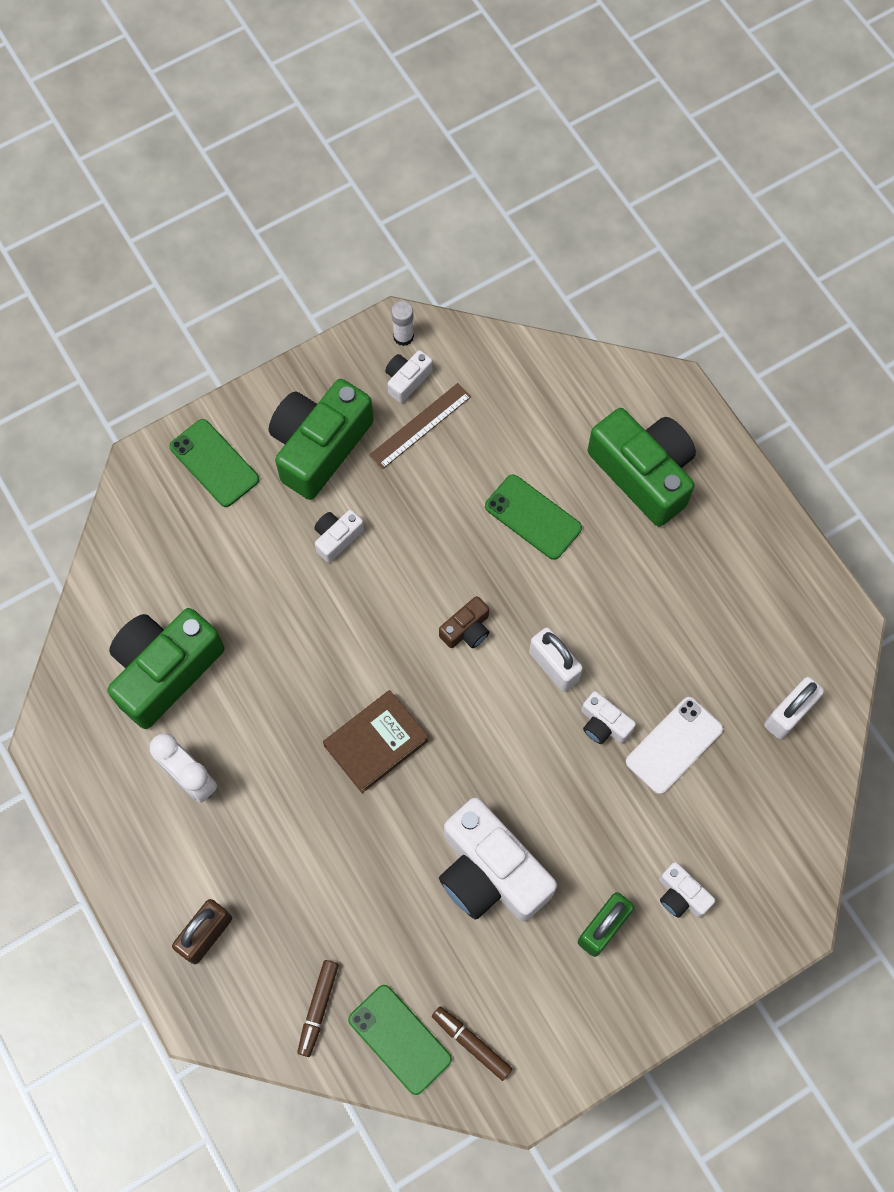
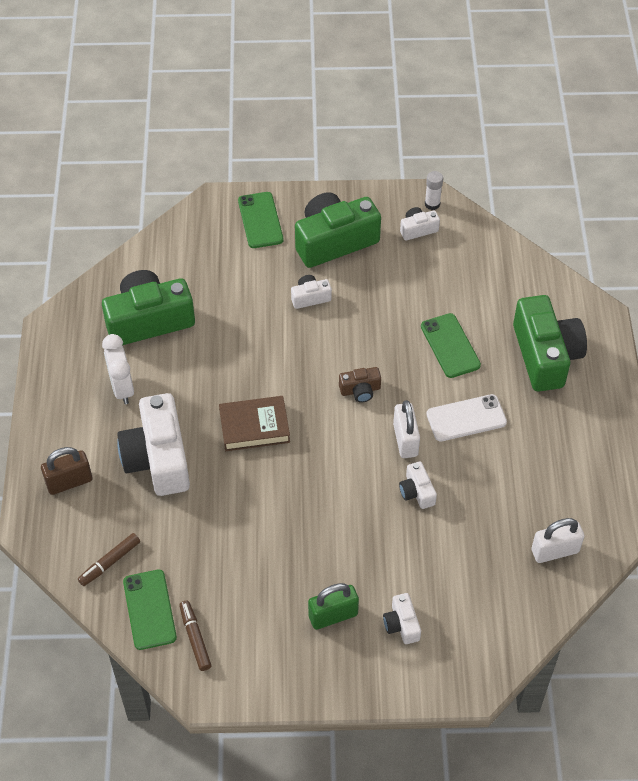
camera: 30 degrees right, 15 degrees down
(420, 426) = (409, 259): brown ruler -> none
(490, 872) = (278, 541): white camera -> white camera (158, 458)
(674, 745) = (458, 529): white phone -> white phone (466, 418)

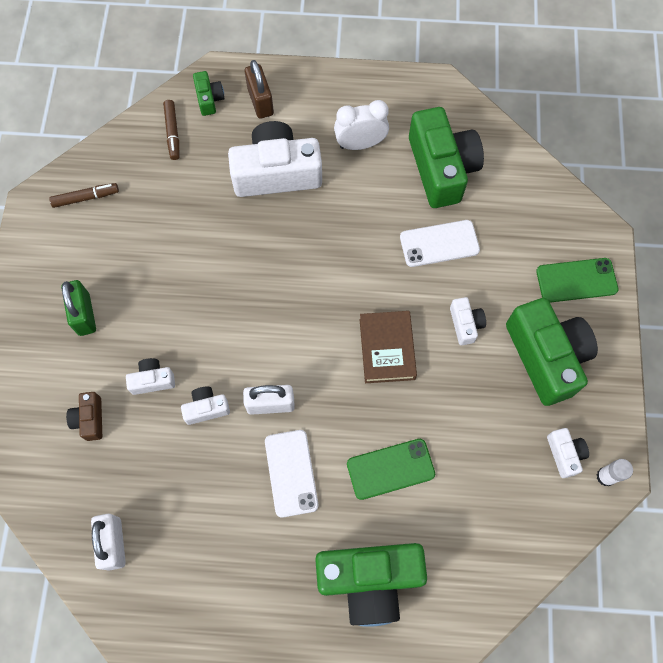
camera: 95 degrees right, 15 degrees up
(65, 532) = (209, 99): none -> green camera
(110, 562) = (172, 133): brown marker -> brown marker turned 150 degrees counterclockwise
(149, 609) = (120, 163): green phone -> none
(231, 319) = (439, 243): none -> white phone
(254, 427) = (303, 258): brown book -> brown book (387, 349)
(360, 390) = (338, 365): brown camera -> brown camera (90, 419)
(401, 624) = (62, 376): white camera -> white camera (152, 380)

